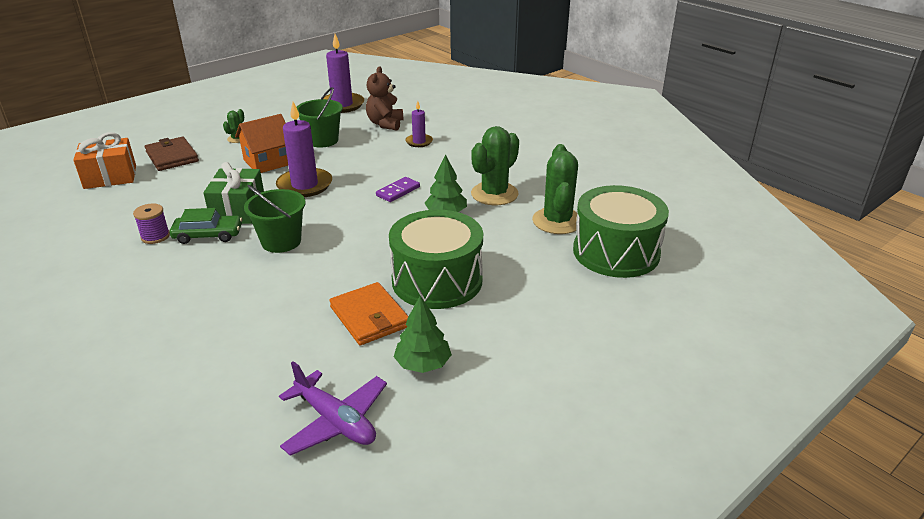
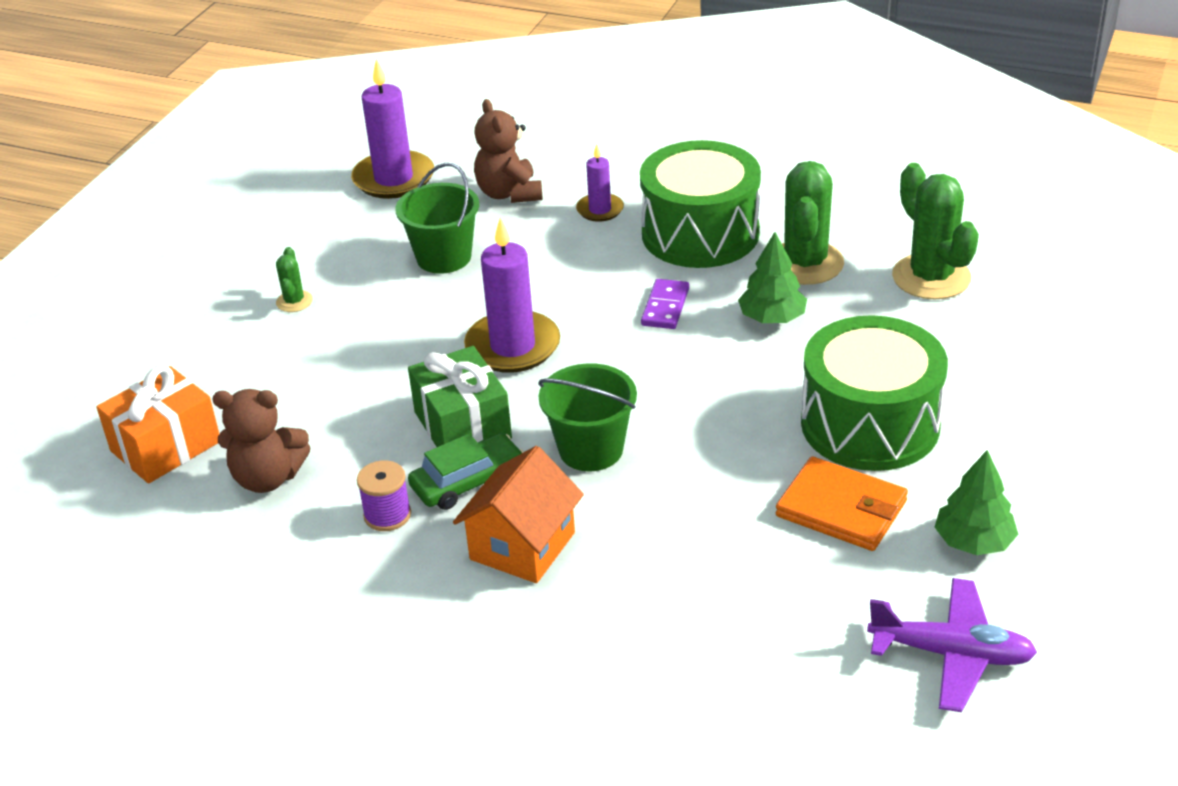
camera: 25 degrees left, 5 degrees up
(130, 203) = (268, 478): none -> brown teddy bear
(172, 156) = (223, 372): brown wallet -> none
(268, 162) = (402, 326): orange house -> orange house (522, 546)
(616, 252) = (1046, 297): green drum -> green drum (700, 233)

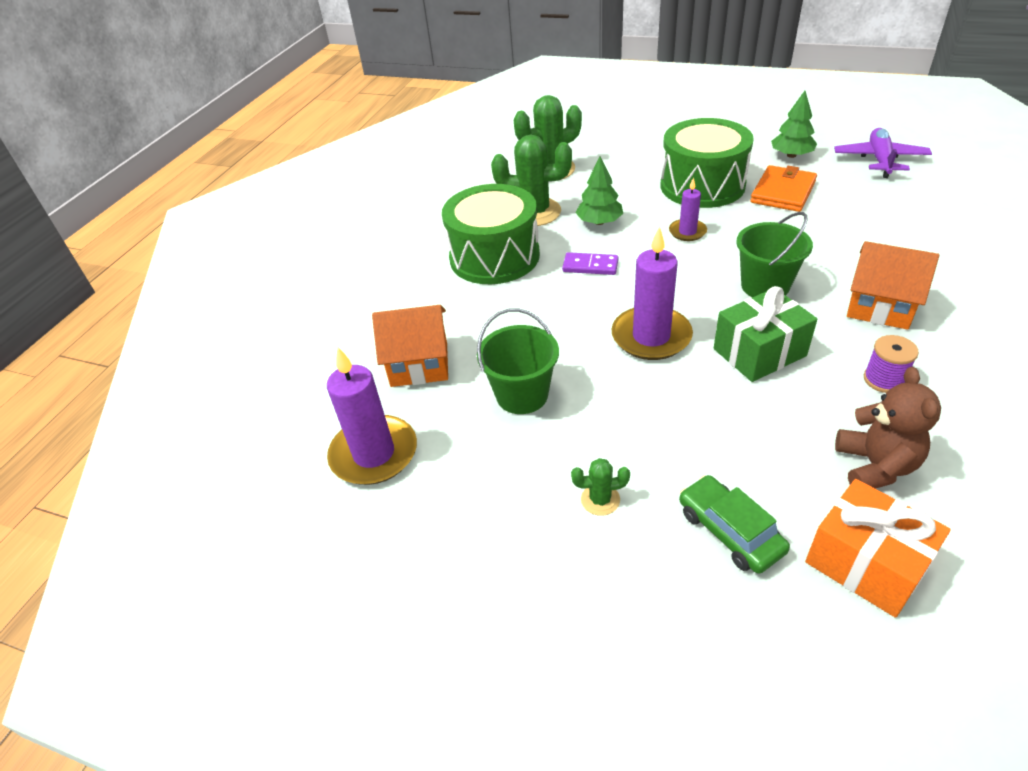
camera: 90 degrees left, 5 degrees up
(468, 481) = (825, 341): green car -> green car (730, 531)
(509, 193) = (419, 364): brown teddy bear -> orange house
(600, 210) = (455, 308): purple candle -> purple candle (687, 232)

